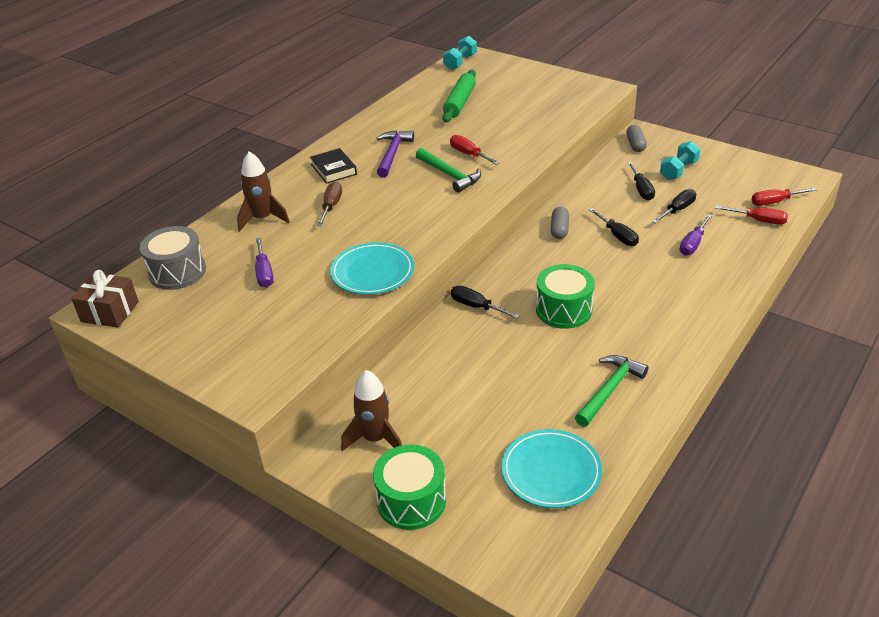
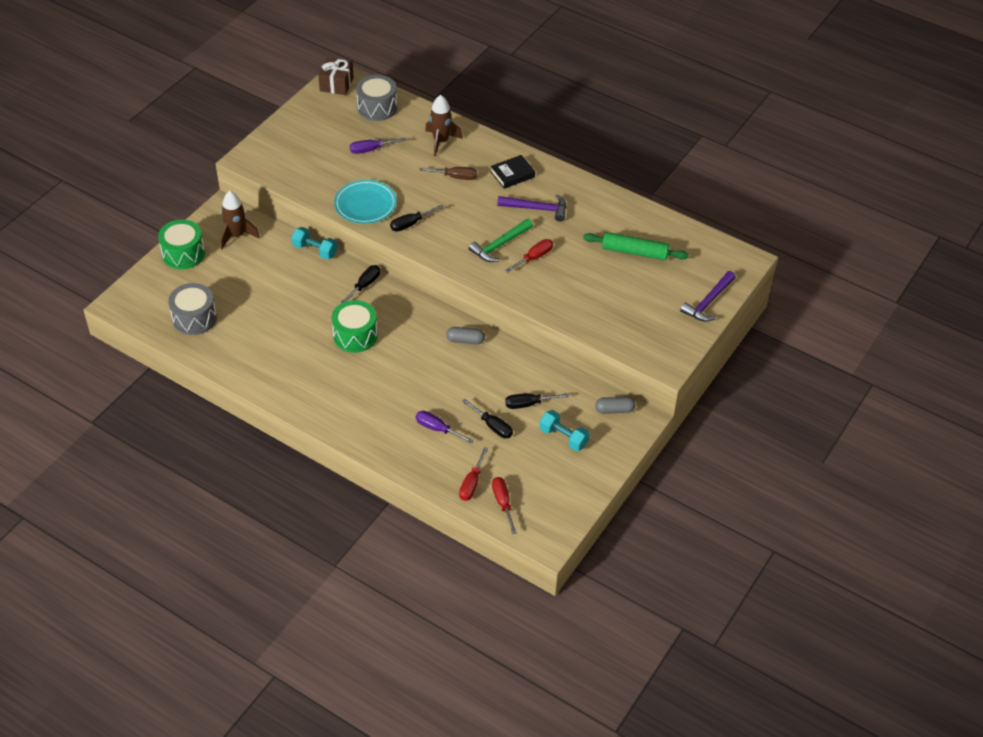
camera: 85 degrees right, 10 degrees up
(460, 62) = (727, 253): turquoise dumbbell -> turquoise dumbbell (315, 250)
(524, 71) = (708, 302): none -> purple hammer
(551, 471) = (194, 318): turquoise plate -> grey drum
(610, 390) = (263, 354): green hammer -> none
(617, 236) = (453, 378): black screwdriver -> black screwdriver (410, 224)

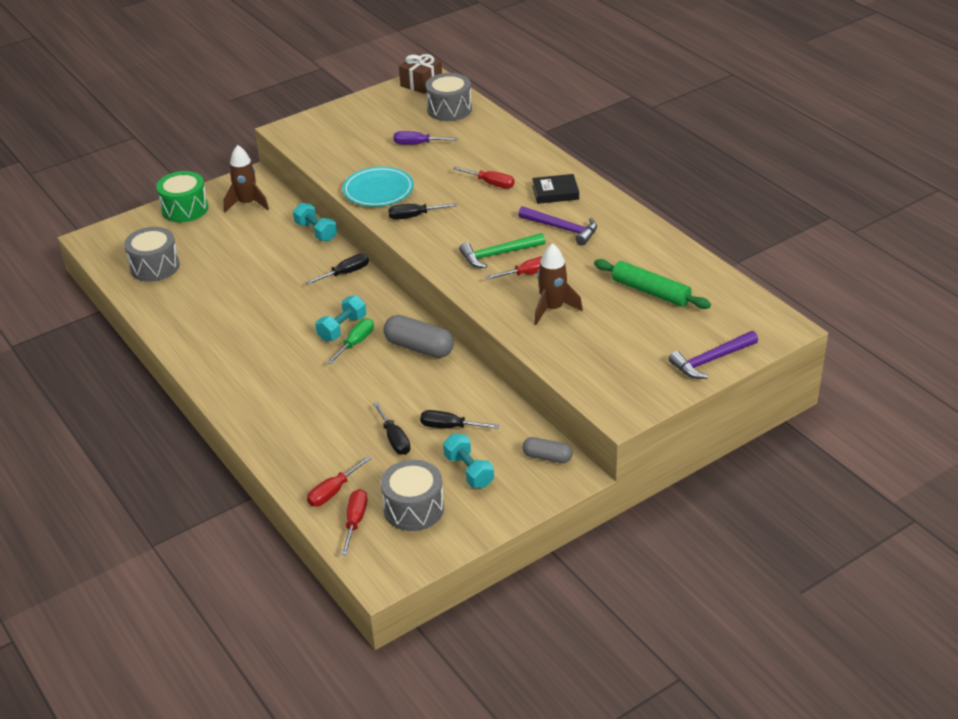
camera: 25 degrees right, 10 degrees down
(355, 335) = (304, 317): green drum -> none
(393, 338) = (342, 328): none -> turquoise dumbbell
(412, 349) = (356, 343): none -> green screwdriver
(437, 429) = (331, 427): purple screwdriver -> none
(441, 141) = (496, 149): brown rocket -> brown rocket (552, 309)
(455, 177) = (491, 183): brown screwdriver -> red screwdriver
(465, 340) = (419, 348): grey capsule -> grey capsule, size x1.64
(540, 480) = (413, 508): none -> grey drum

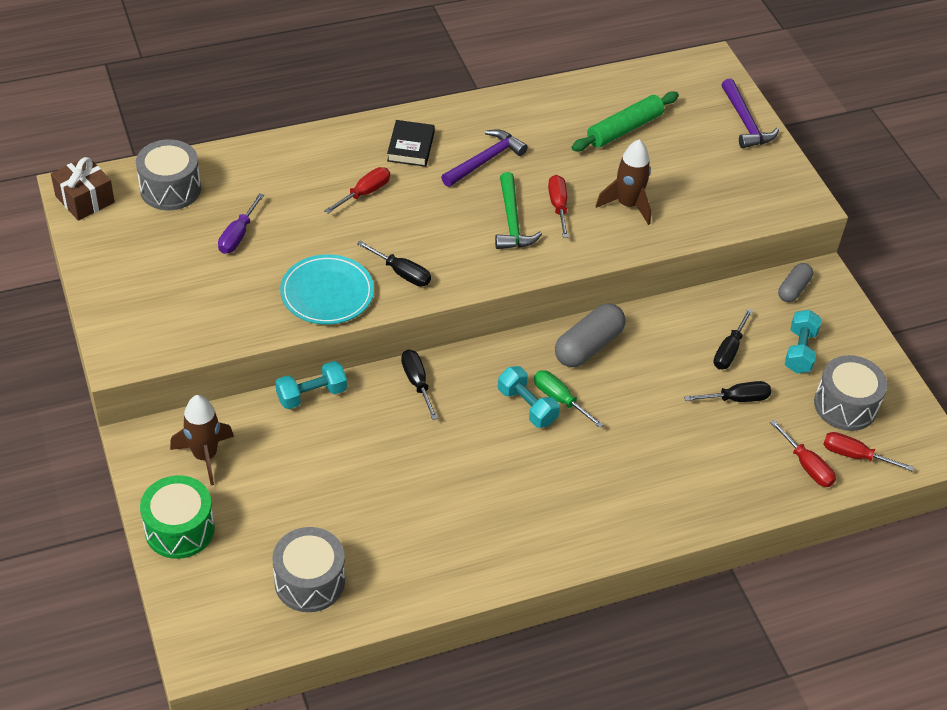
camera: 80 degrees left, 10 degrees up
(414, 216) = (402, 273): black screwdriver -> black screwdriver turned 60 degrees counterclockwise
(469, 471) = (799, 351): turquoise dumbbell -> turquoise dumbbell turned 60 degrees counterclockwise

